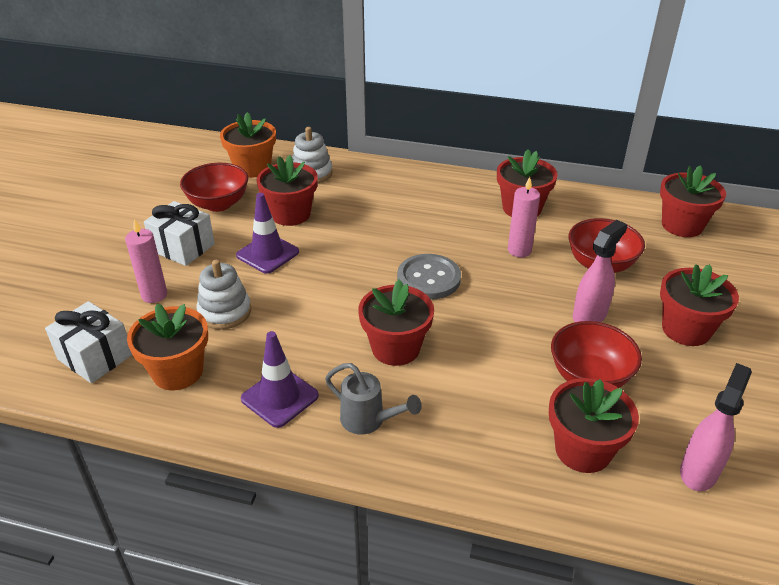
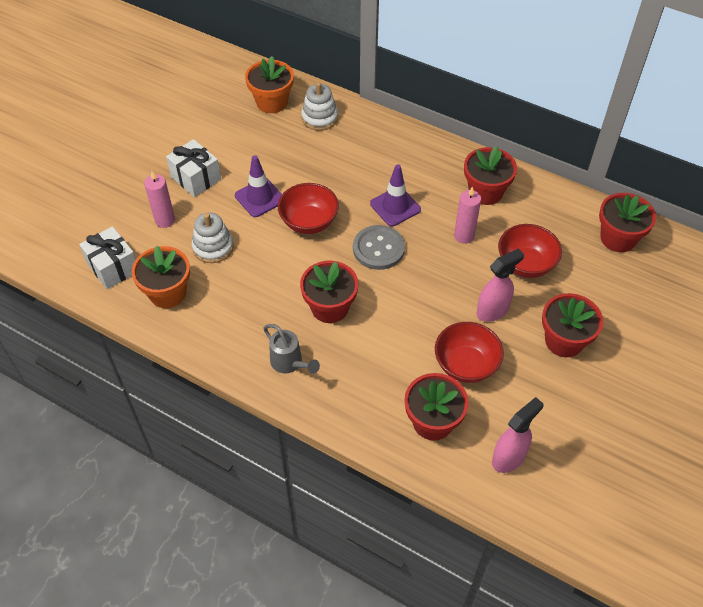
camera: 15 degrees right, 15 degrees up
(218, 204) = (234, 137): red bowl -> red bowl (309, 222)
(279, 397) = (233, 330): purple traffic cone -> purple traffic cone (395, 207)
(290, 214) = (289, 160): red flower pot -> none

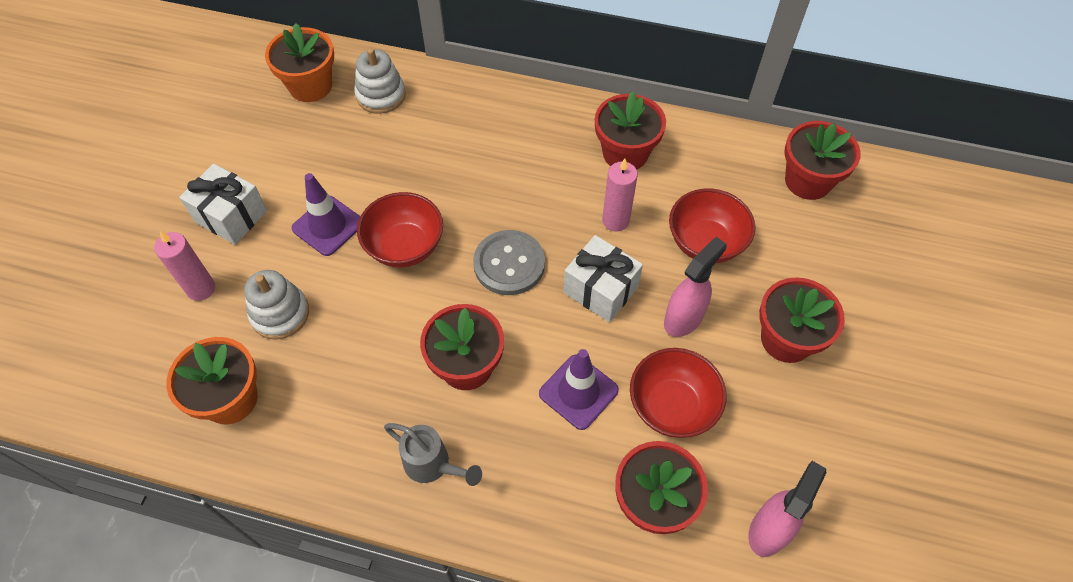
camera: 15 degrees left, 5 degrees up
(113, 267) = (140, 378): white gift -> white gift (600, 290)
(395, 207) = (514, 199): purple traffic cone -> purple traffic cone (578, 392)

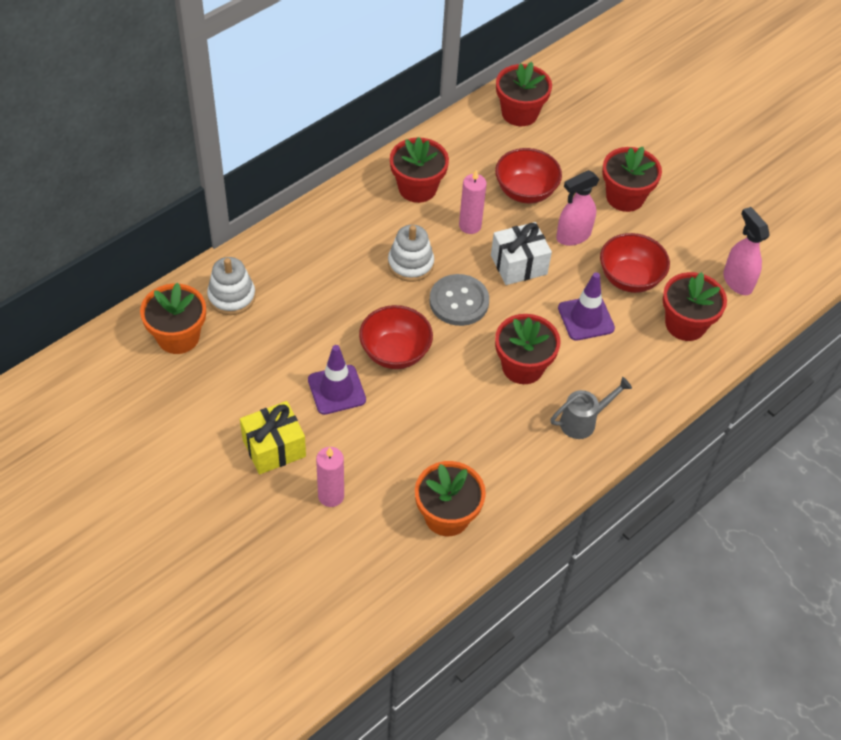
camera: 60 degrees left, 5 degrees down
(231, 216) = (274, 448): white gift -> yellow gift
(280, 314) = (395, 455): white stacking toy -> white stacking toy (410, 264)
(683, 318) = (573, 236): pink spray bottle -> pink spray bottle turned 105 degrees counterclockwise

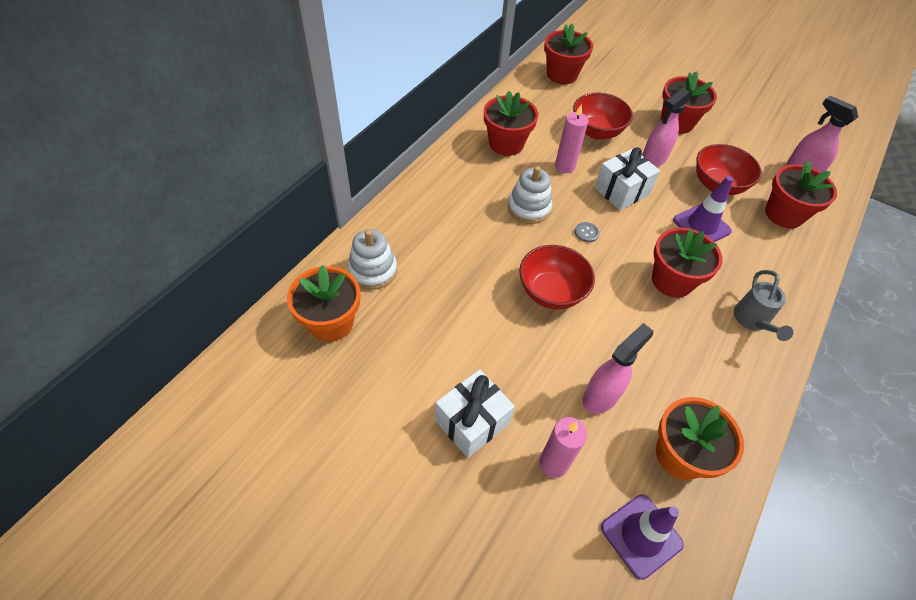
camera: 15 degrees left, 0 degrees up
(274, 448) = (472, 422): yellow gift -> white gift
(336, 390) = (511, 342): purple traffic cone -> purple traffic cone (641, 535)
(398, 453) = (601, 396): none -> pink spray bottle
(459, 301) = (586, 233): grey button -> grey button, size x0.43
(583, 421) = (752, 321): grey watering can -> grey watering can turned 135 degrees clockwise

